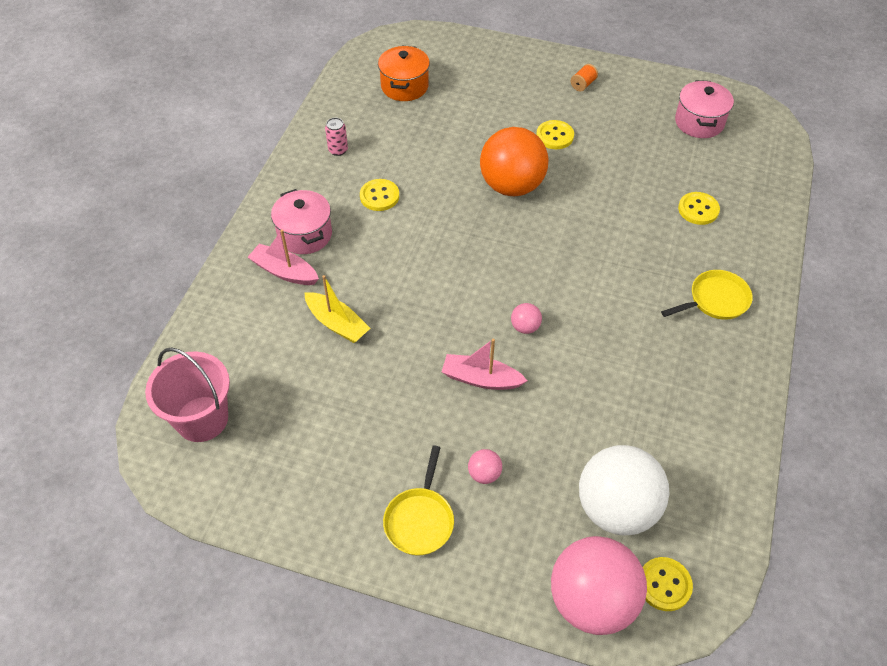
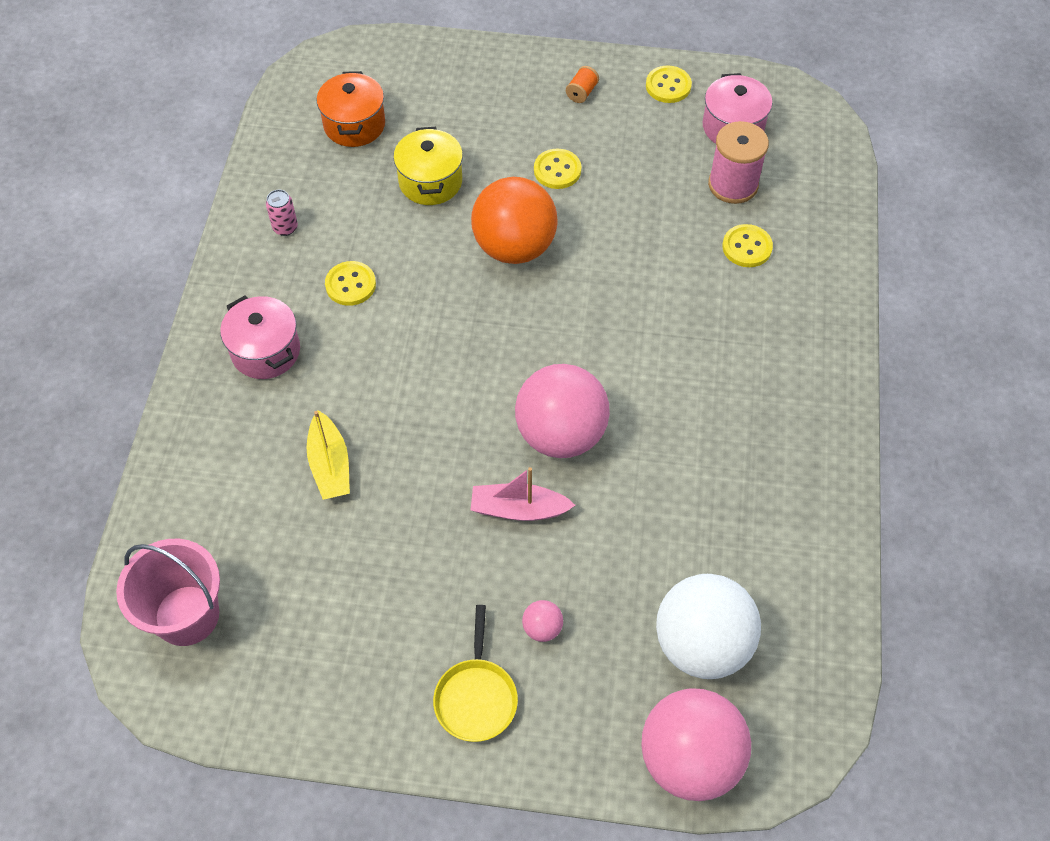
camera: 10 degrees left, 5 degrees up
(284, 272) = (250, 405): pink boat -> none
(337, 324) = (330, 465): yellow boat -> yellow boat turned 45 degrees clockwise
(455, 132) = (430, 182): none -> yellow pot
(525, 327) = (561, 434): pink ball -> pink ball, size x2.46
(664, 585) = (768, 726): yellow button -> yellow button (668, 86)
(693, 163) = (733, 185): none -> pink spool
(715, 300) = (782, 364): yellow pan -> none

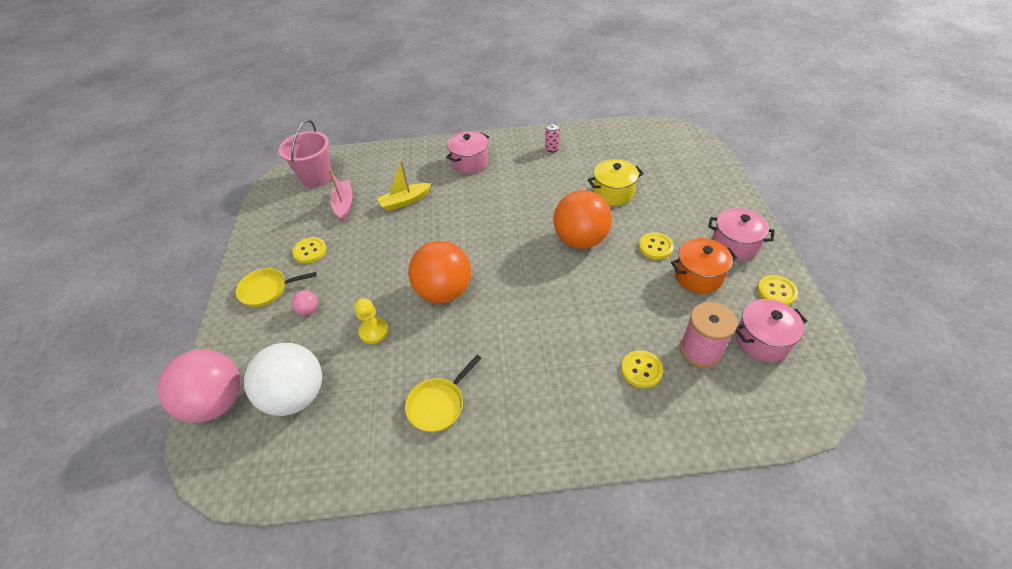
camera: 80 degrees right, 10 degrees down
(350, 285) = (523, 180): yellow button -> yellow button (310, 251)
(354, 125) = (638, 154): orange pot -> orange pot (698, 276)
(518, 509) = (387, 283): pink boat -> pink boat (344, 204)
(561, 434) = (444, 291): pink ball -> orange ball
(582, 92) = (734, 245): orange spool -> pink pot
(611, 535) = (374, 331): none -> yellow pawn
(751, 466) = (438, 404): none -> yellow pan

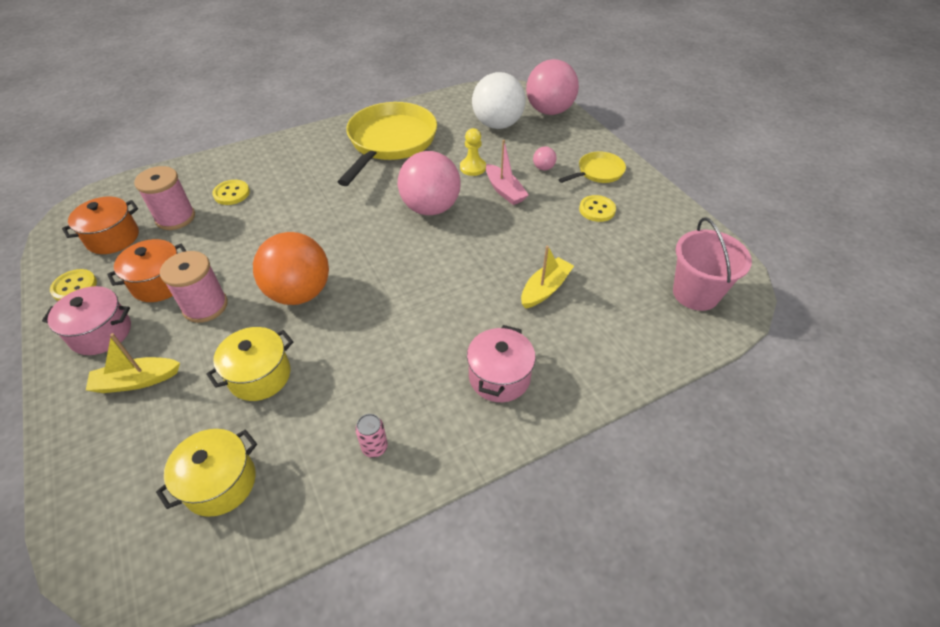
camera: 155 degrees right, 0 degrees up
(344, 204) = (617, 266): pink boat -> pink boat (504, 191)
(438, 404) = (390, 142): yellow pan -> yellow pan, size x2.05
(444, 291) = (430, 208): orange ball -> pink ball
(635, 151) = (220, 483): none -> yellow pot
(655, 247) = (205, 306): yellow button -> pink spool
(695, 207) = (136, 381): none -> yellow boat
(762, 340) = (113, 238): pink pot -> orange pot

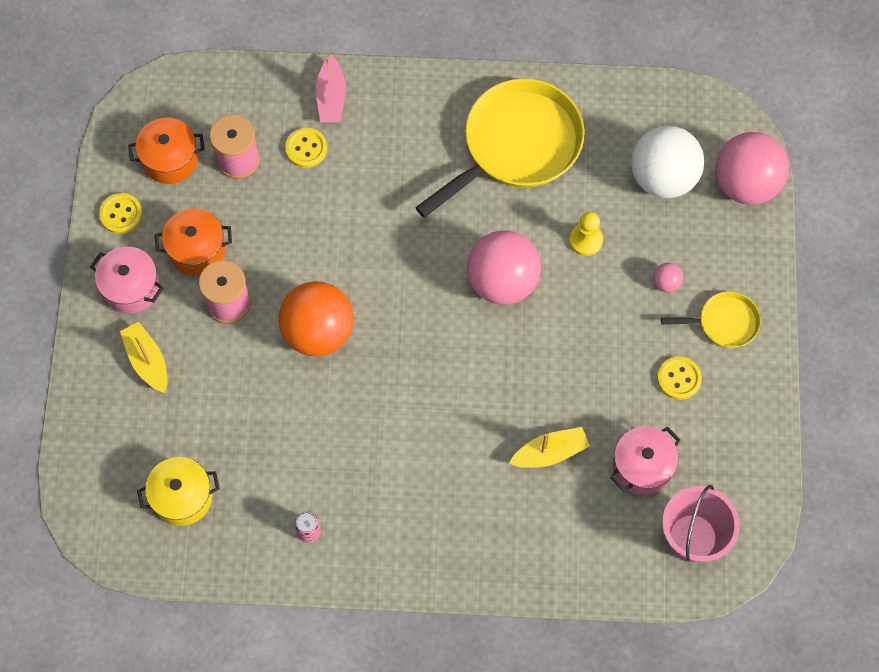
camera: 30 degrees right, 20 degrees up
(136, 381) = (147, 361): yellow boat -> yellow boat turned 45 degrees clockwise
(260, 376) = (247, 410): yellow pot -> none
(499, 377) = (445, 524): pink pot -> pink pot (642, 467)
(504, 191) = (598, 297): pink boat -> pink boat (331, 97)

